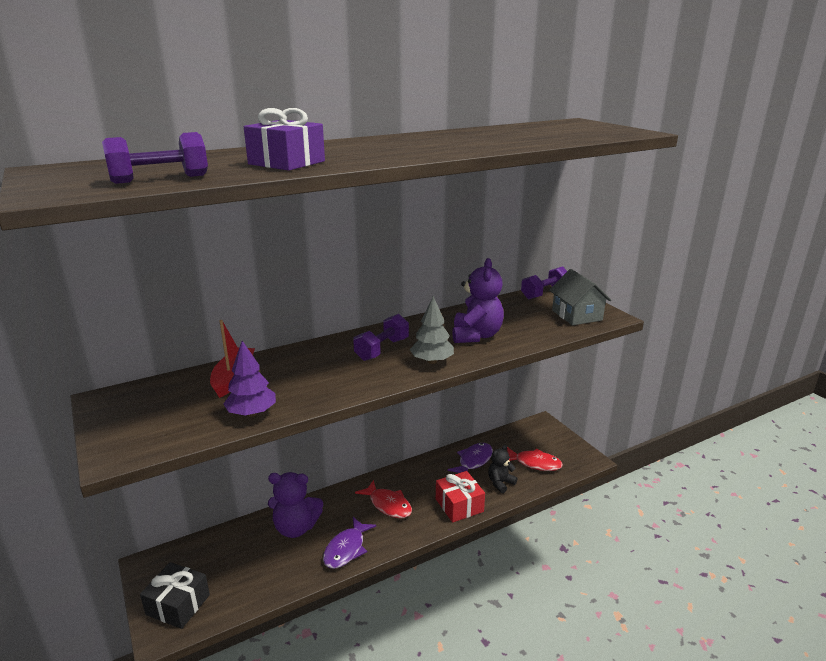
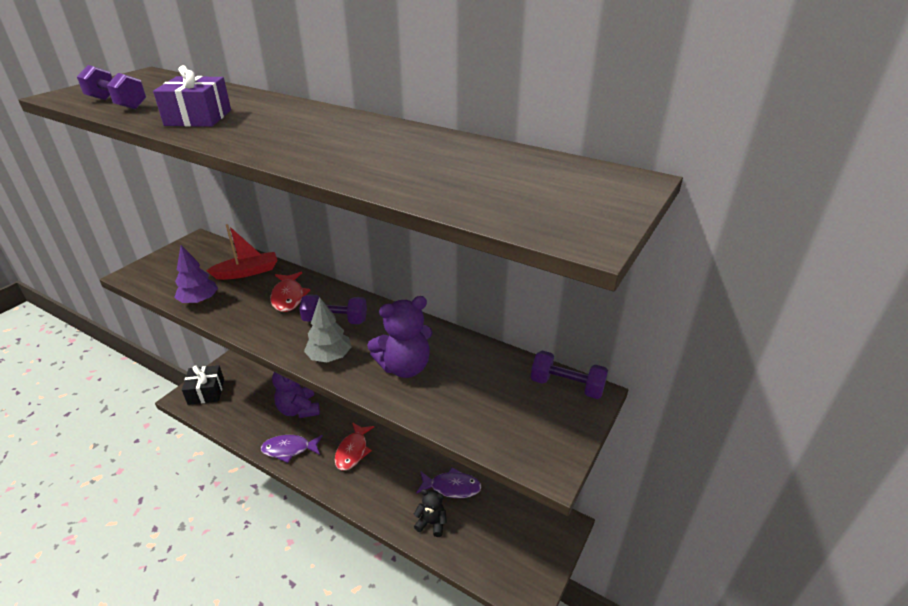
camera: 60 degrees right, 10 degrees up
(459, 505) = (379, 502): red gift -> none
(535, 463) = (484, 543): red fish -> red fish (288, 297)
(577, 315) = (525, 432): grey house -> none

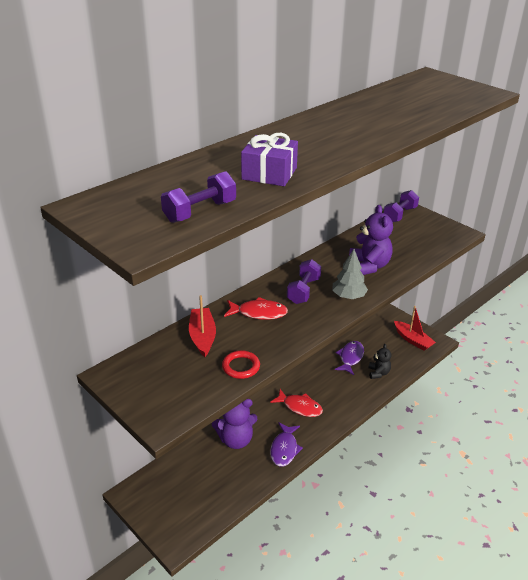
camera: 75 degrees left, 0 degrees up
(199, 300) = (241, 367): purple tree -> red ring
(206, 392) = (175, 519): black gift -> none
(431, 523) = (378, 373): black teddy bear -> black teddy bear turned 150 degrees clockwise
(518, 561) = (413, 340): none -> red boat

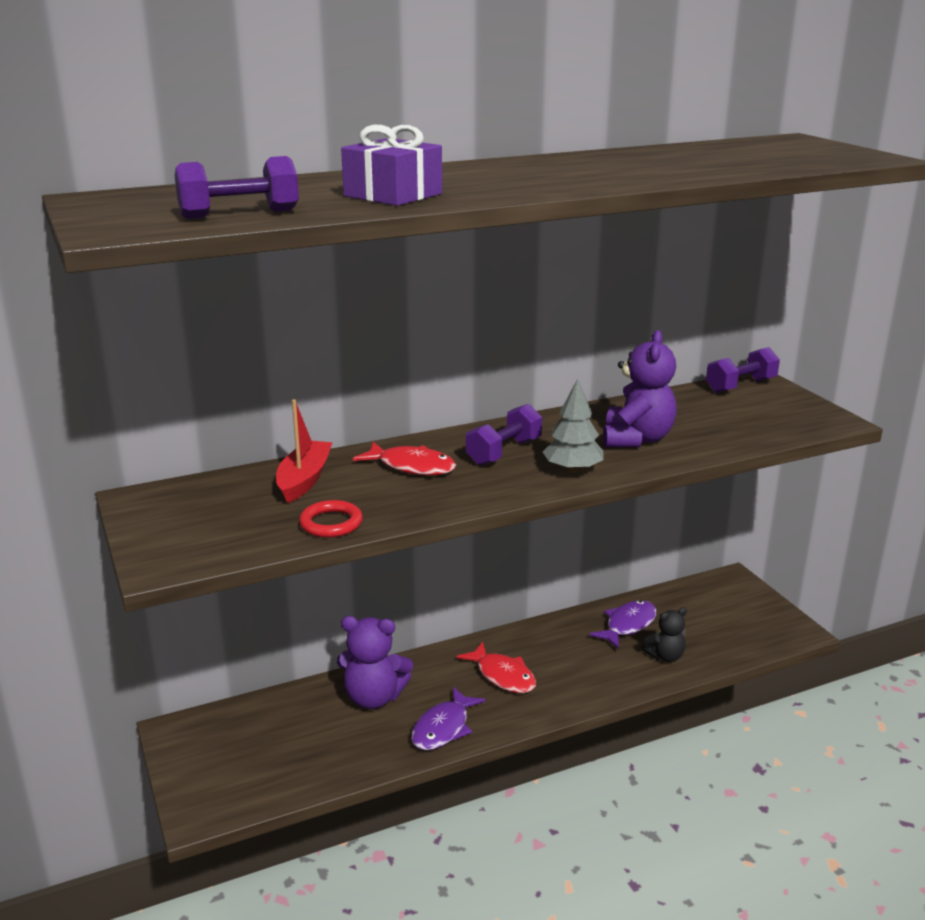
camera: 20 degrees right, 10 degrees down
(378, 373) = (665, 656): black teddy bear -> black teddy bear turned 45 degrees clockwise
(413, 340) = (753, 621): red boat -> none

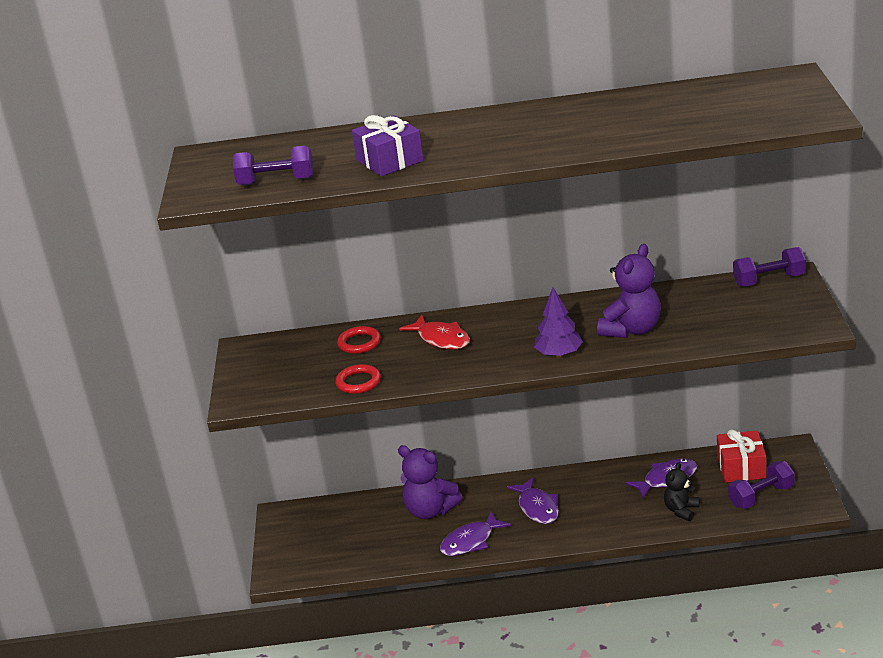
camera: 25 degrees right, 5 degrees up
(304, 480) = (359, 343): red boat -> red ring
(503, 676) = (537, 508): red fish -> purple fish
(504, 452) = (518, 332): purple dumbbell -> purple dumbbell (761, 496)
(572, 469) = (559, 354): grey tree -> purple tree
(665, 656) = (681, 510): black teddy bear -> black teddy bear turned 120 degrees clockwise
(696, 603) = (741, 467): none -> red gift

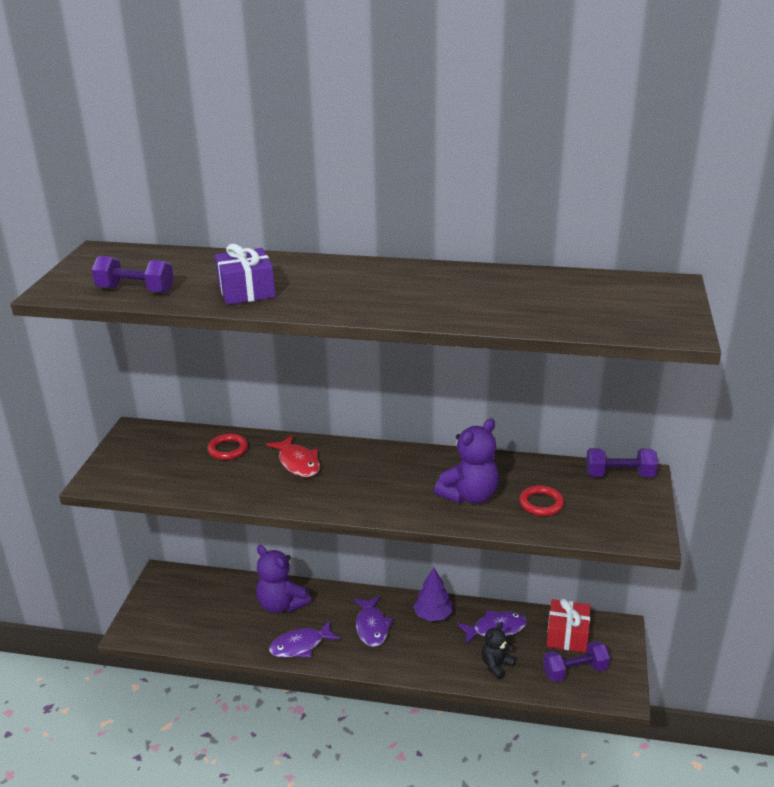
camera: 10 degrees right, 0 degrees up
(358, 382) = (204, 488): red ring -> red ring (541, 503)
(559, 354) = (391, 505): purple tree -> purple tree (433, 615)

